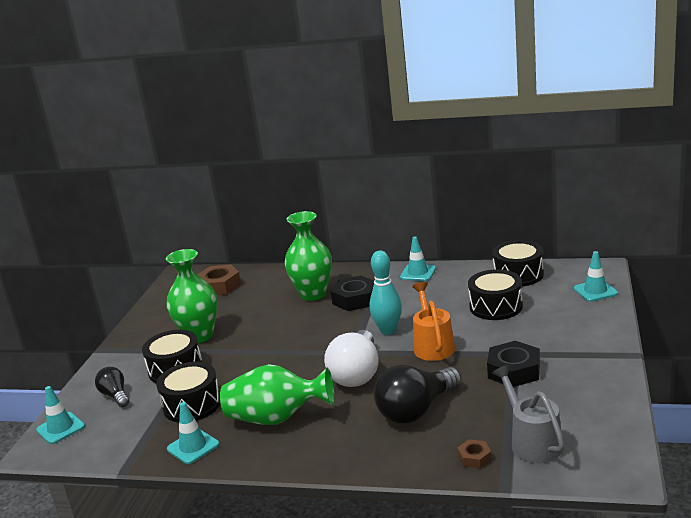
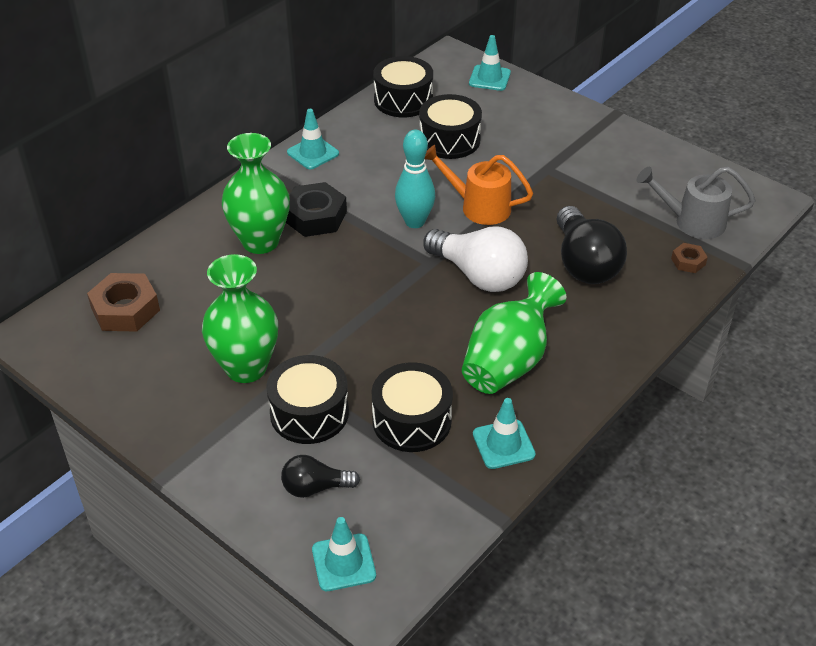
camera: 65 degrees left, 20 degrees up
(514, 371) = (575, 182): black nut -> none

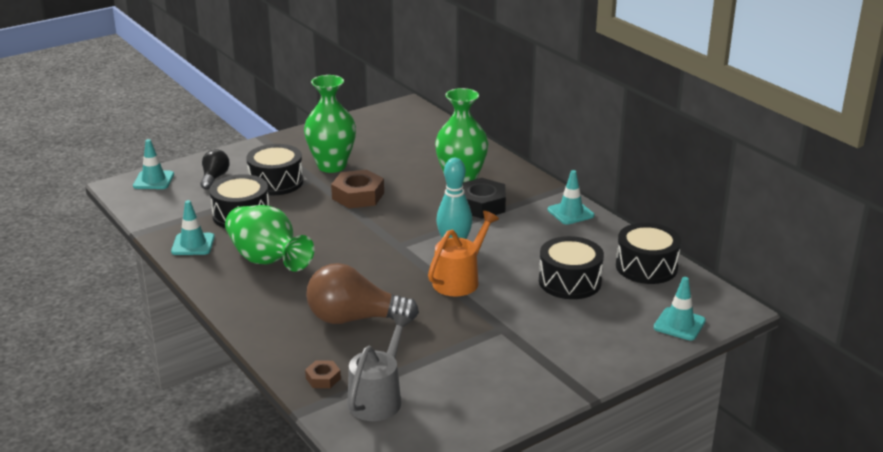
camera: 105 degrees right, 15 degrees down
(125, 309) = (413, 133): brown nut -> brown nut (358, 196)
(478, 275) = (370, 264): white light bulb -> none
(584, 263) = (354, 319): black light bulb -> brown light bulb

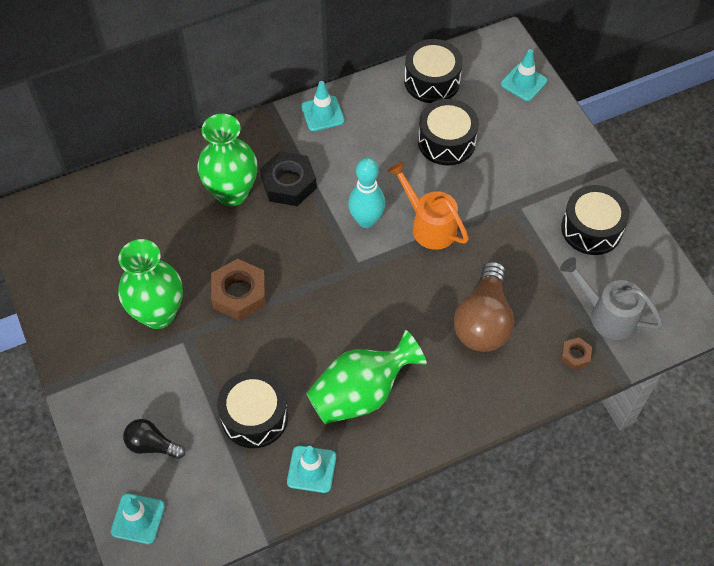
camera: 80 degrees left, 30 degrees up
(276, 182) = (183, 376): black drum -> black drum (591, 229)

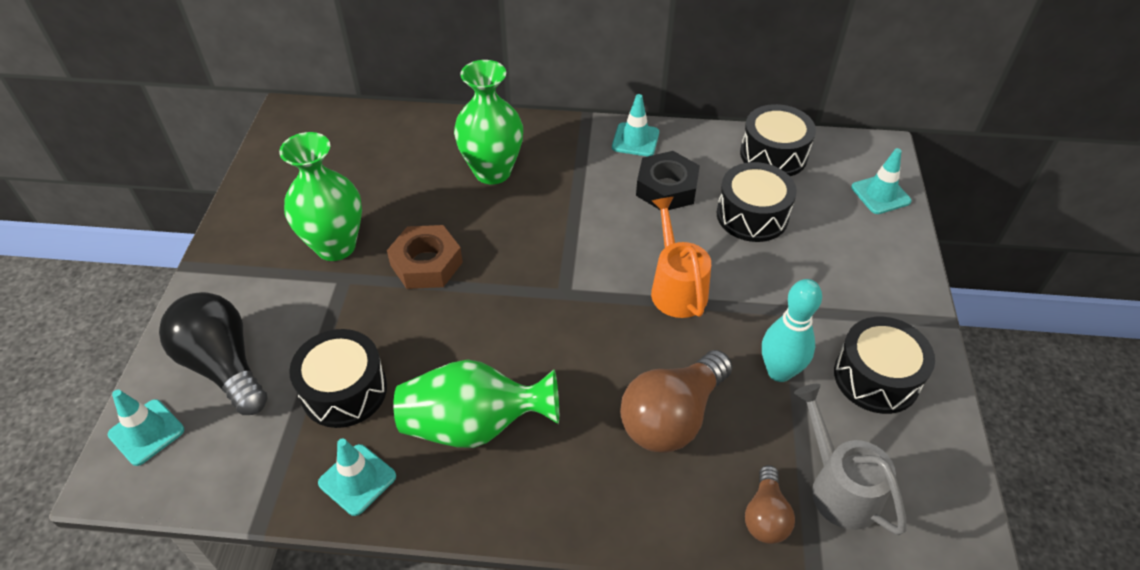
camera: 30 degrees right, 10 degrees down
(152, 445) = (223, 365): black light bulb -> black light bulb, size x1.81
(288, 183) = (554, 186): black nut -> black nut (666, 188)
(366, 220) = (610, 253): turquoise bowling pin -> turquoise bowling pin (779, 372)
(575, 355) = (765, 516): brown nut -> brown light bulb

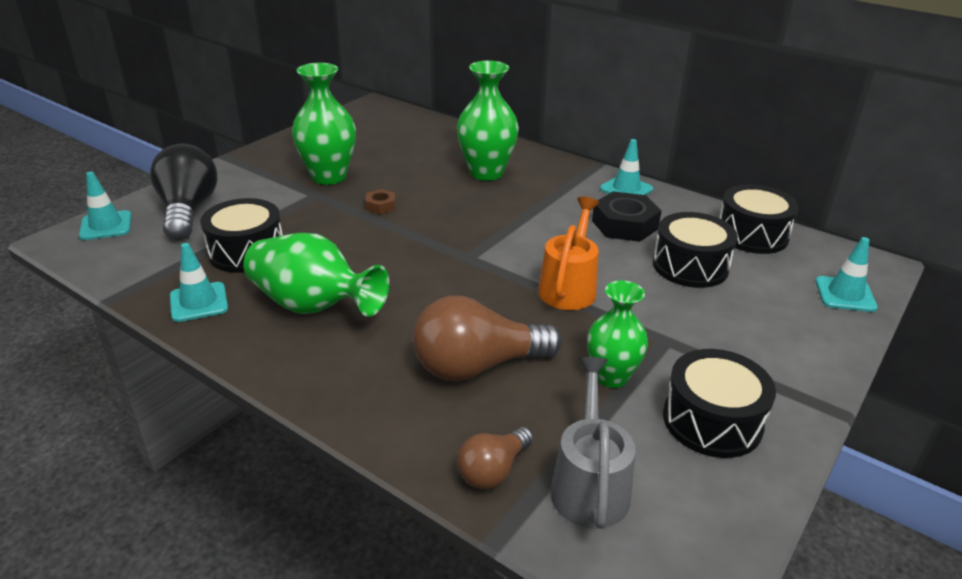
camera: 30 degrees right, 15 degrees down
(426, 264) = (381, 206): brown nut -> brown nut, size x0.52
(779, 372) = (611, 377): turquoise bowling pin -> green vase

